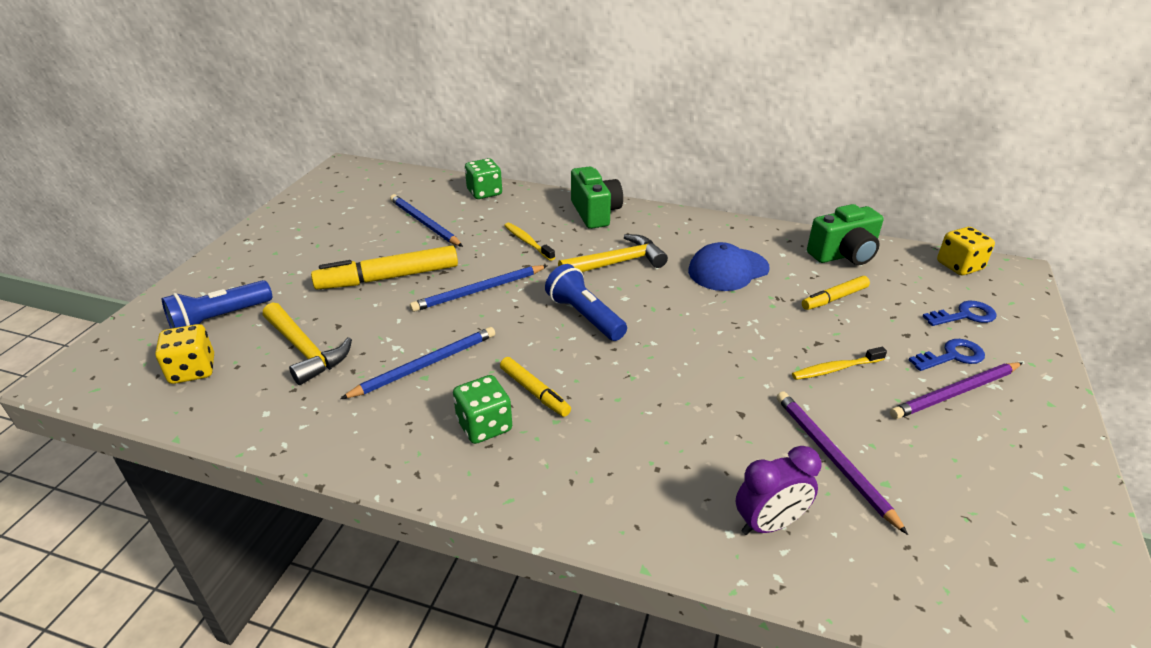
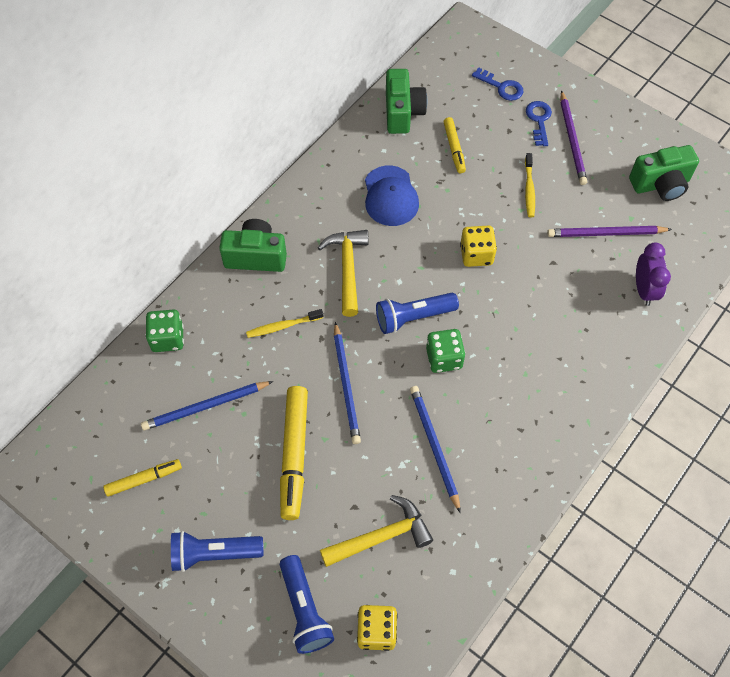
camera: 70 degrees left, 25 degrees up
(277, 258) = (214, 554): none -> blue flashlight
(484, 426) = (516, 420): green dice -> green dice (444, 358)
(534, 392) = (491, 378): yellow marker -> yellow marker (144, 479)
(959, 266) = (446, 53): yellow dice -> yellow dice (476, 254)
(965, 315) = (501, 87): blue key -> blue key turned 120 degrees clockwise
(983, 508) = (660, 184): none -> green camera

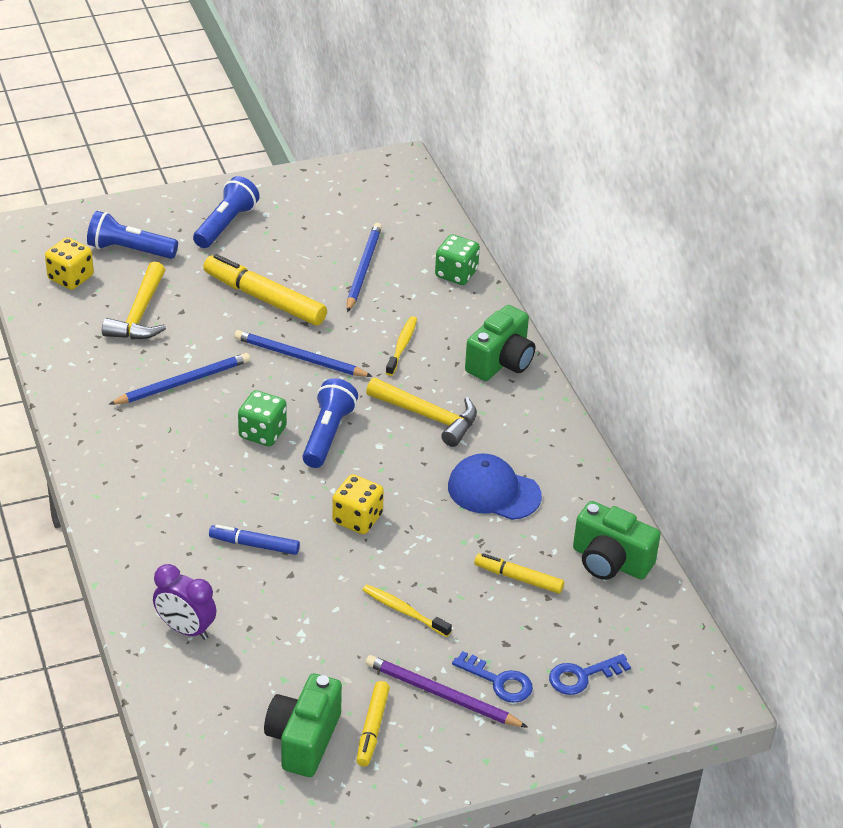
camera: 120 degrees right, 20 degrees down
(144, 479) = (329, 213): yellow marker -> yellow marker (372, 728)
(434, 446) = (183, 382): blue pencil -> blue pencil turned 45 degrees counterclockwise
(547, 297) = (254, 545): none -> blue marker
(605, 233) = (284, 642): purple pencil -> none

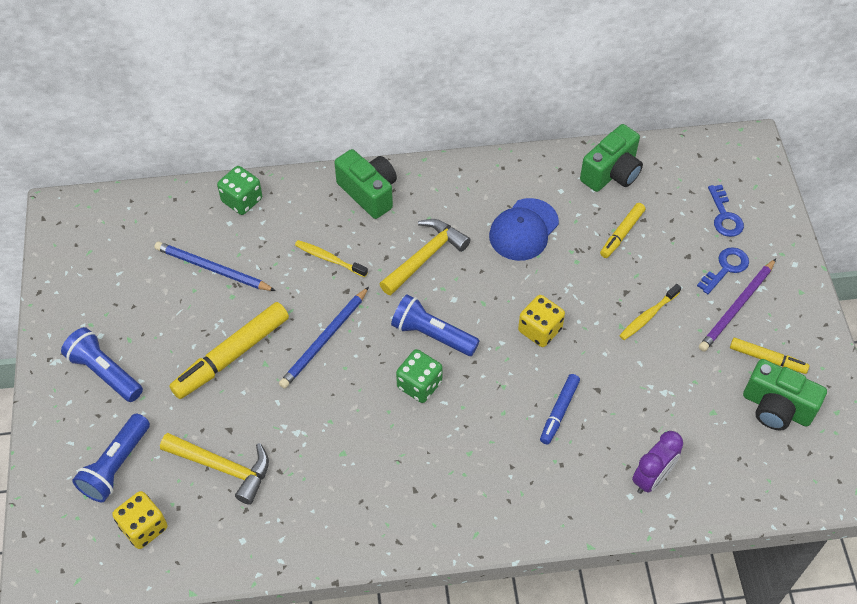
camera: 75 degrees left, 15 degrees up
(183, 382) = (335, 441): blue pencil -> none

